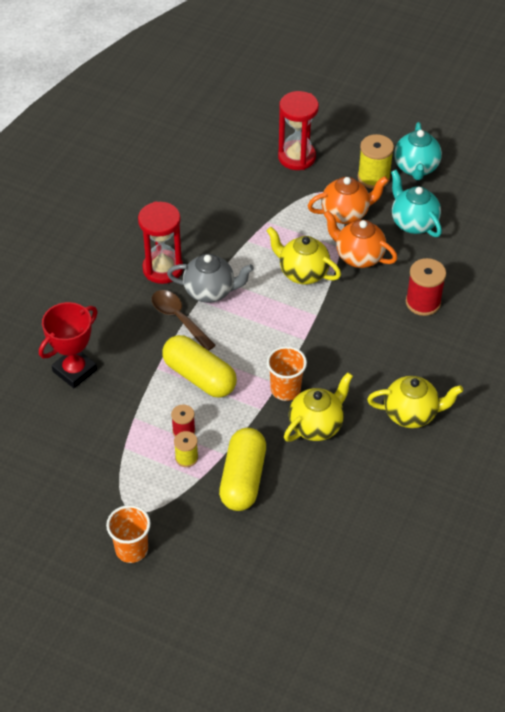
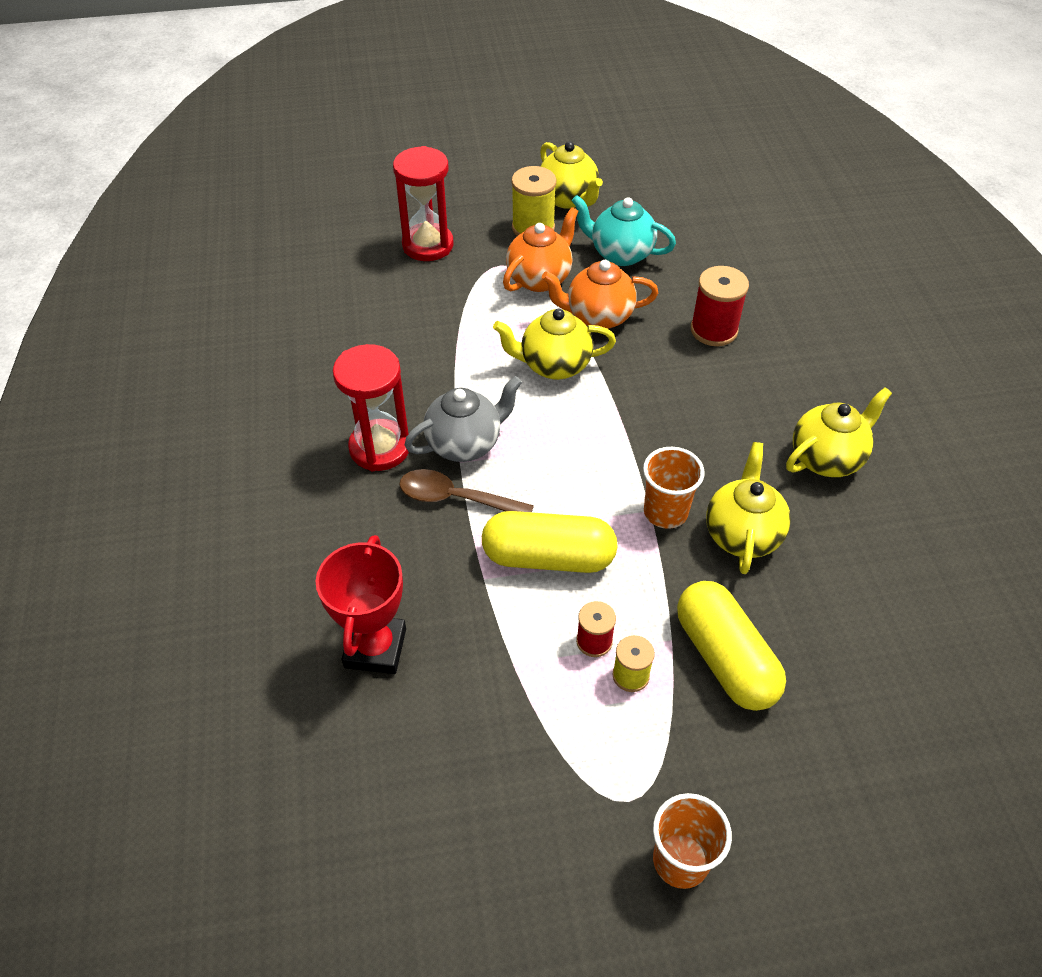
camera: 35 degrees left, 0 degrees up
(416, 168) = (568, 199): turquoise teapot -> yellow teapot

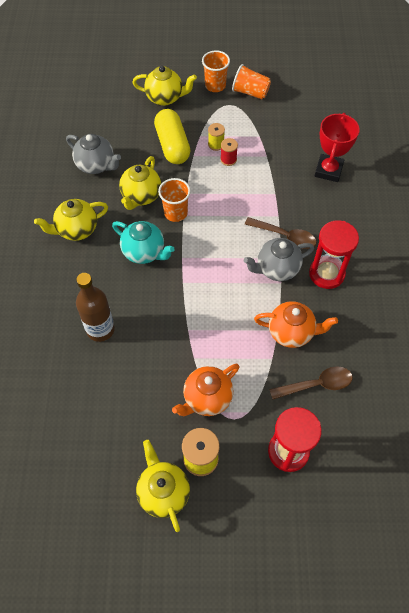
camera: 170 degrees left, 10 degrees up
(394, 309) = (316, 384): none -> brown spoon
(548, 557) = (241, 199): yellow capsule -> none
(554, 365) = (213, 317): yellow teapot -> yellow teapot (165, 98)
(583, 853) = (250, 92): none -> orange cup
(598, 317) = (174, 354): orange teapot -> orange teapot (291, 332)
(620, 254) = (140, 415): turquoise teapot -> turquoise teapot (144, 252)
(714, 330) = (100, 329): red spool -> brown bottle
(860, 585) = (96, 165): none -> grey teapot

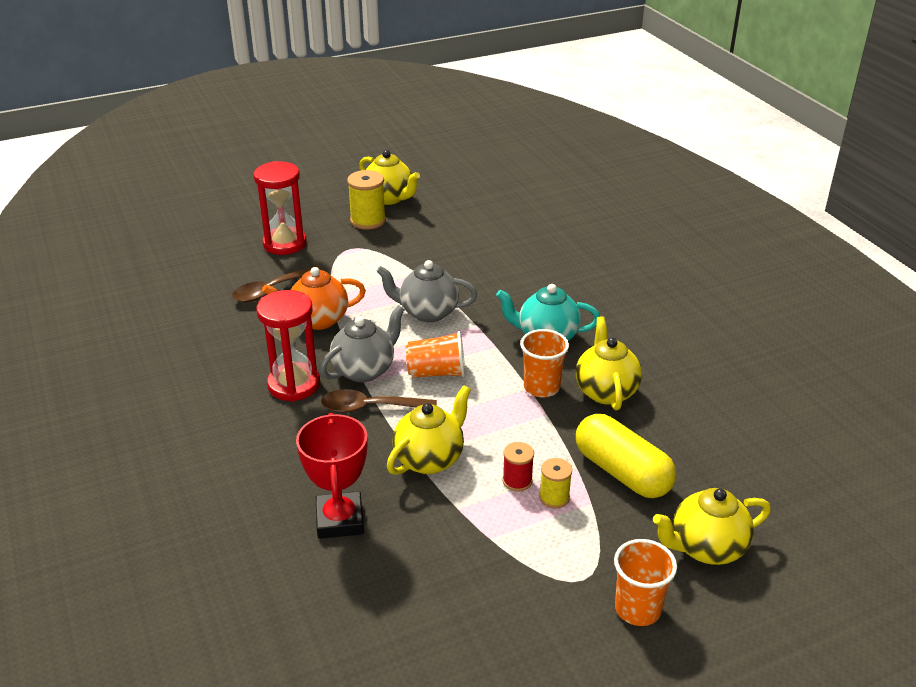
camera: 155 degrees right, 25 degrees down
(76, 229) = (650, 333): yellow teapot -> yellow teapot (430, 459)
(96, 165) = (705, 407): grey teapot -> grey teapot (427, 312)
(100, 329) = (535, 266): brown bottle -> none
(207, 398) = (386, 253): orange teapot -> none
(250, 92) = (560, 621): orange cup -> orange cup (437, 372)

